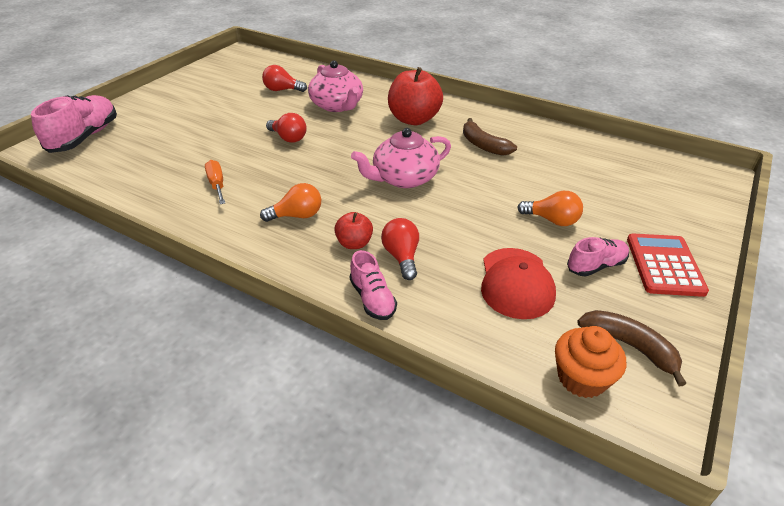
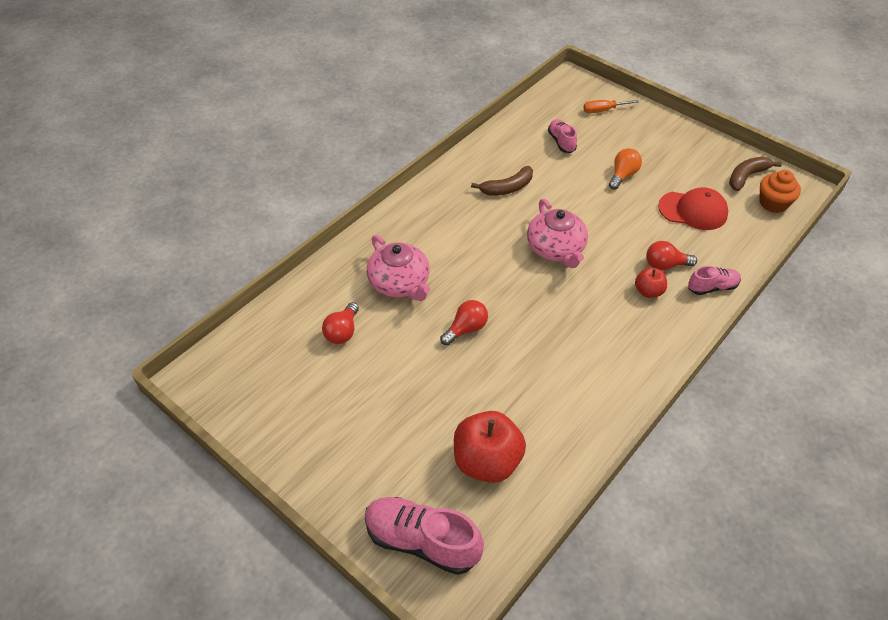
camera: 80 degrees left, 10 degrees up
(217, 184) = (550, 389): orange screwdriver -> orange screwdriver (603, 110)
(297, 216) = (608, 327): orange light bulb -> none
(337, 105) = (399, 283): pink teapot -> pink teapot turned 75 degrees clockwise
(414, 119) = (447, 226): red apple -> red apple (487, 461)
(596, 266) = (675, 169): pink shoe -> pink shoe (561, 142)
(664, 265) = (674, 139): red calculator -> none

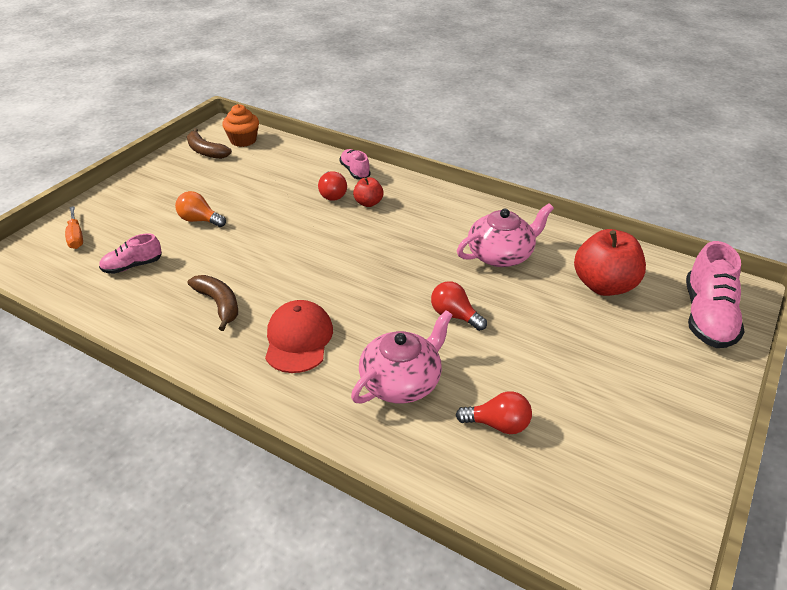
camera: 100 degrees left, 10 degrees down
(556, 249) = (320, 260): pink teapot -> pink teapot (501, 255)
(693, 210) = (255, 179): red cap -> red cap (298, 339)

